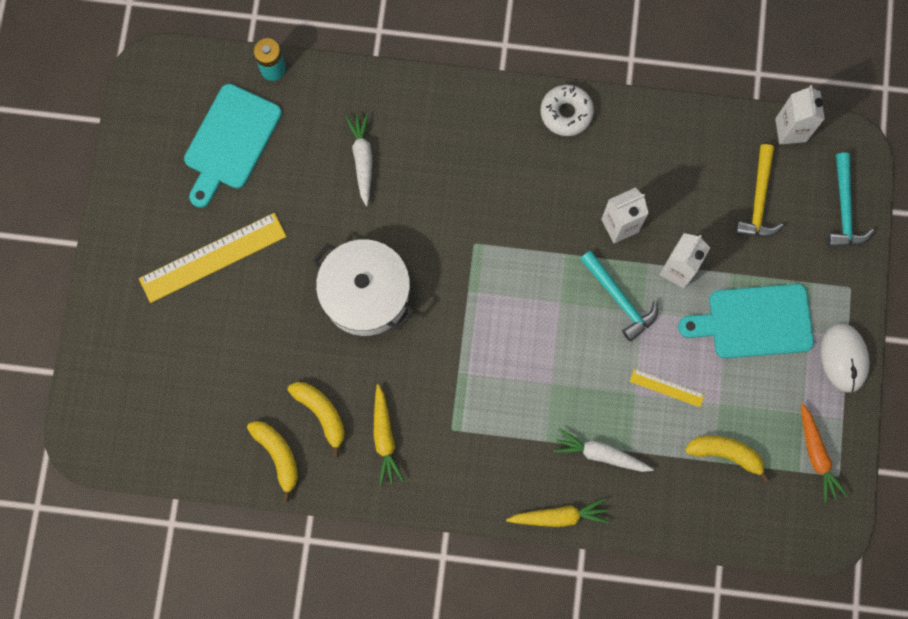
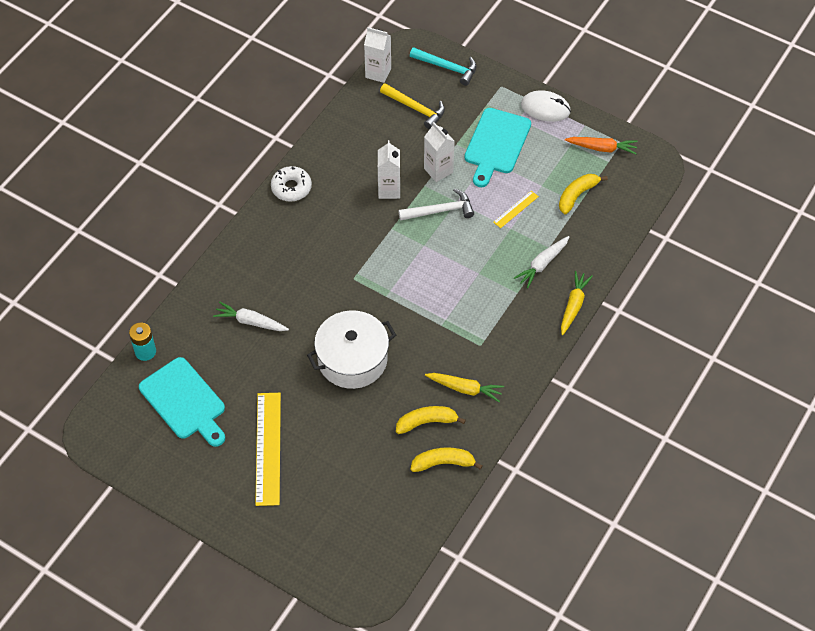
camera: 65 degrees left, 20 degrees down
(619, 299) = (440, 210): turquoise hammer -> white hammer

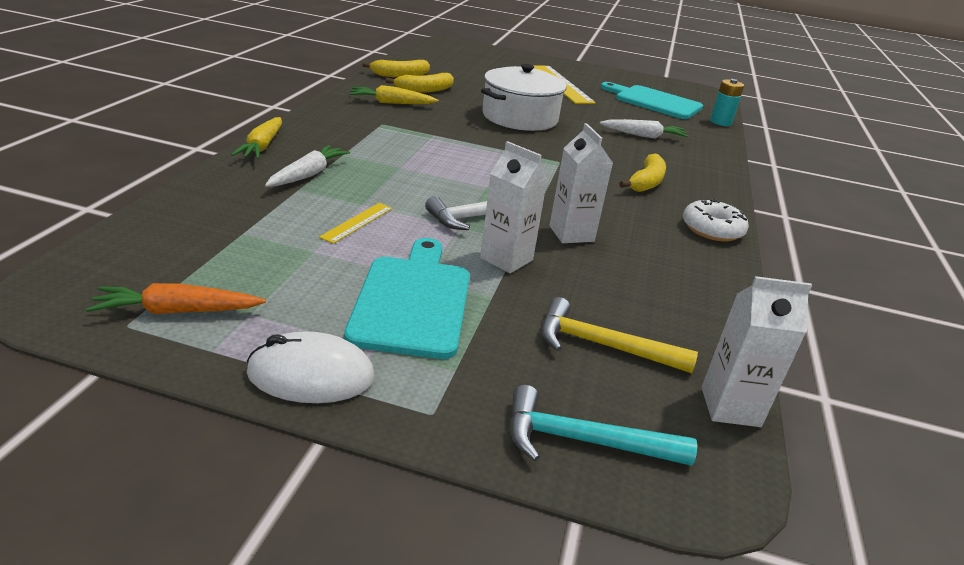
camera: 160 degrees right, 25 degrees down
(577, 195) = (245, 242): yellow banana -> yellow banana (646, 182)

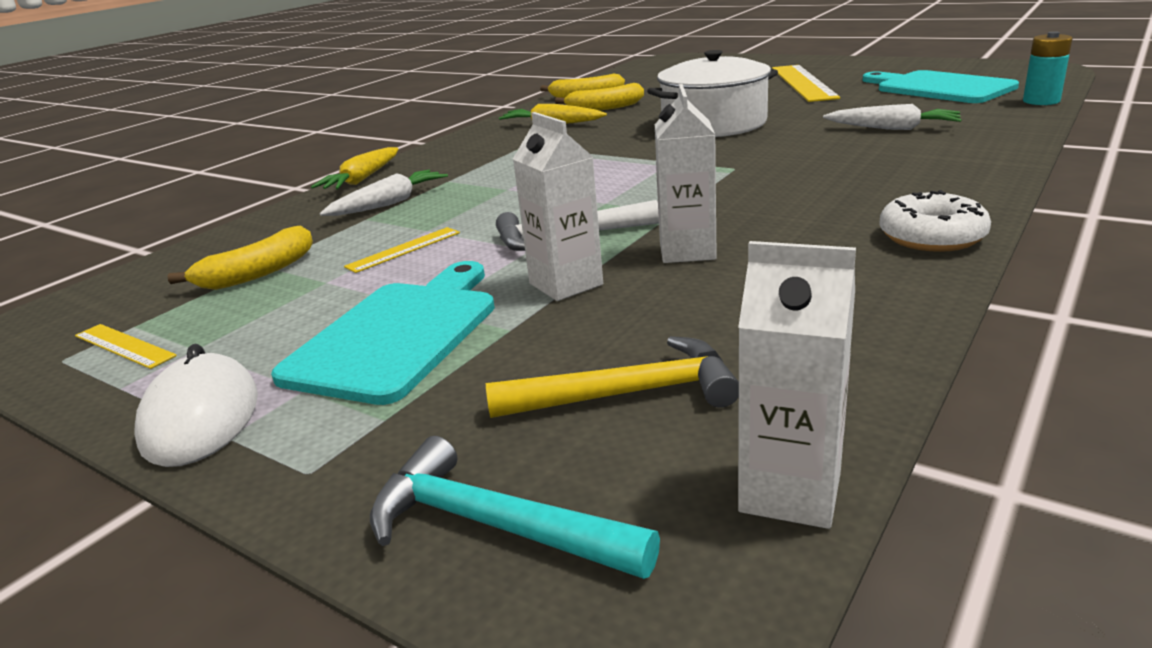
camera: 25 degrees right, 5 degrees down
(178, 311) = (124, 346): orange carrot -> yellow ruler
(311, 375) = (201, 418): white mouse -> white mouse turned 60 degrees clockwise
(602, 346) = (627, 394): yellow hammer -> yellow hammer turned 135 degrees clockwise
(646, 182) = (856, 183): yellow banana -> yellow banana (258, 273)

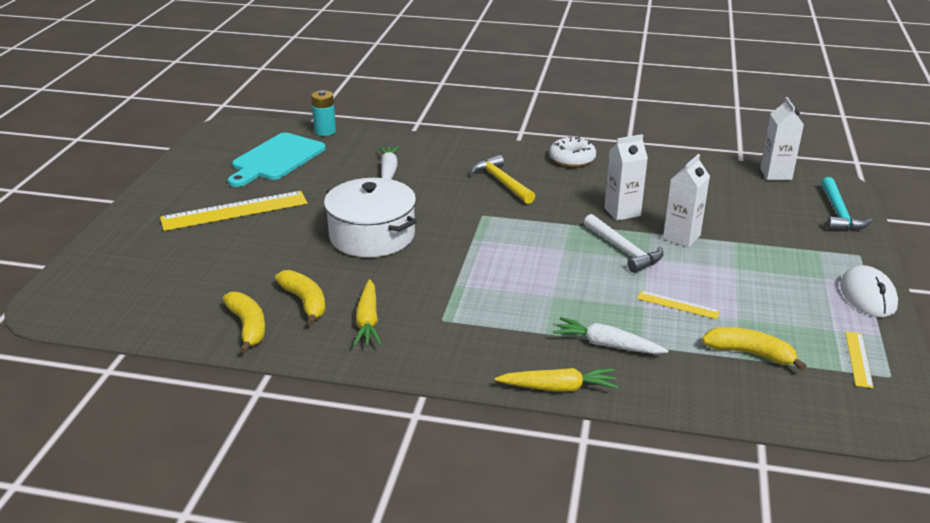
camera: 115 degrees left, 5 degrees up
(201, 418) = (867, 296): white mouse -> white mouse turned 60 degrees counterclockwise
(397, 335) = (765, 269): turquoise cutting board -> none
(627, 394) = (754, 205): yellow hammer -> yellow hammer (501, 182)

